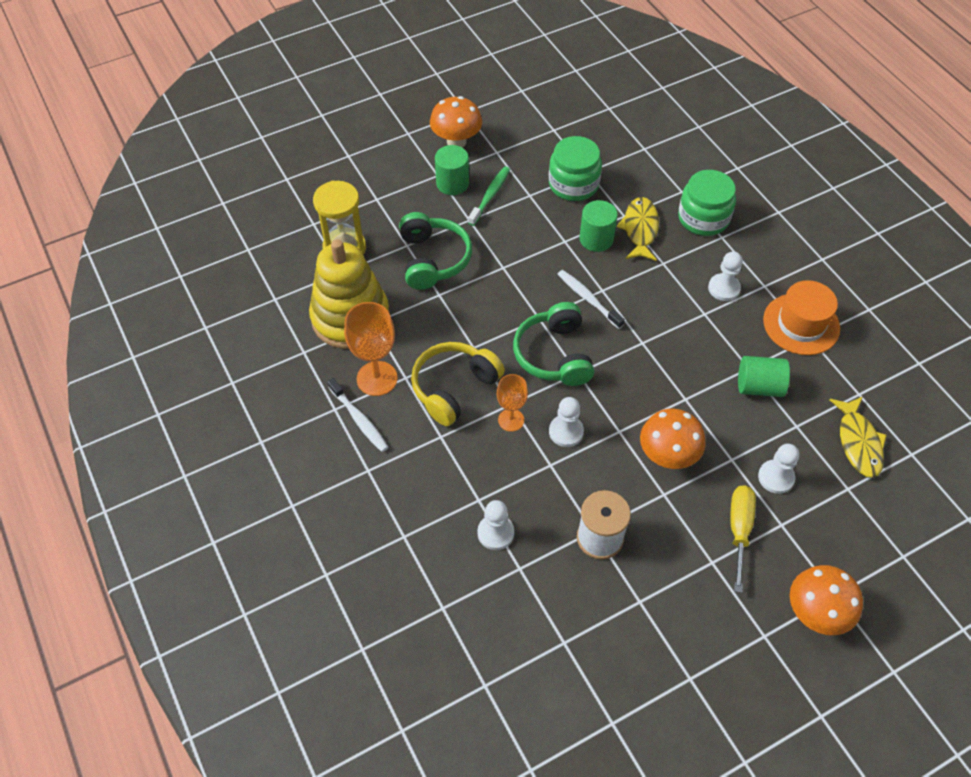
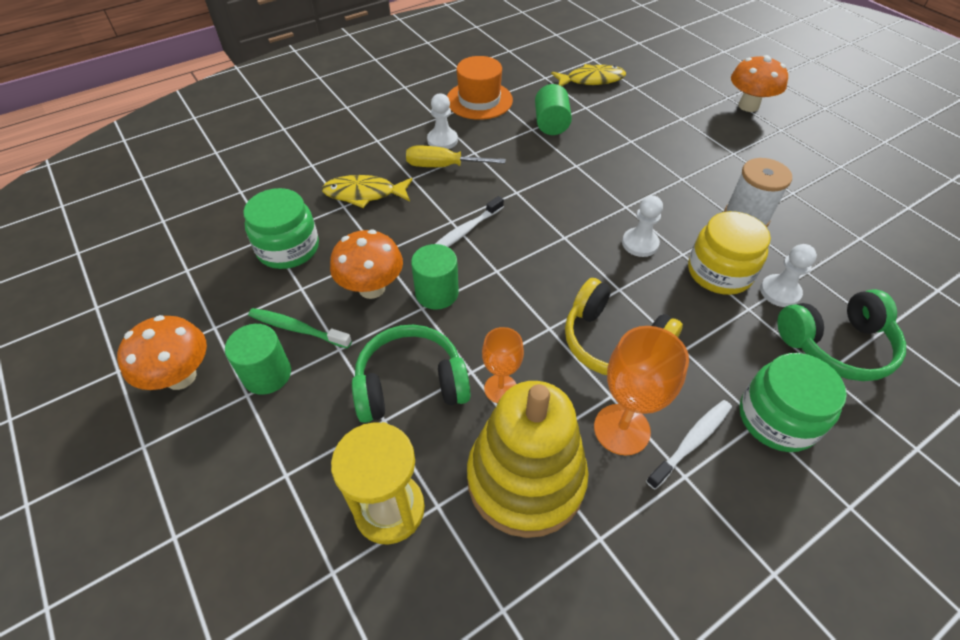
camera: 95 degrees left, 5 degrees down
(511, 420) = (640, 287): orange goblet -> orange goblet (500, 388)
(524, 489) = (719, 272): none -> yellow jar
(554, 355) = (545, 256): green headphones -> green headphones (836, 345)
(596, 239) = (377, 227): green cylinder -> green cylinder (437, 293)
(667, 456) = (642, 176): orange mushroom -> orange mushroom (372, 288)
(703, 218) = (351, 151): green jar -> green jar (777, 418)
(739, 530) = (697, 138): yellow screwdriver -> yellow screwdriver (443, 166)
(776, 477) = (639, 119): white pawn -> none

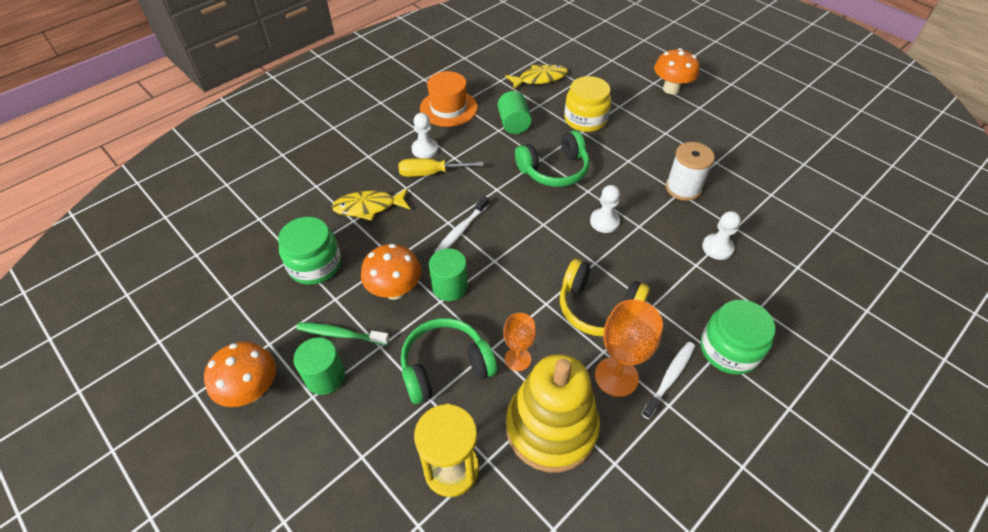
camera: 10 degrees left, 0 degrees up
(719, 272) = (669, 238): yellow jar -> yellow jar (585, 119)
(836, 345) = (764, 285): green headphones -> green headphones (554, 170)

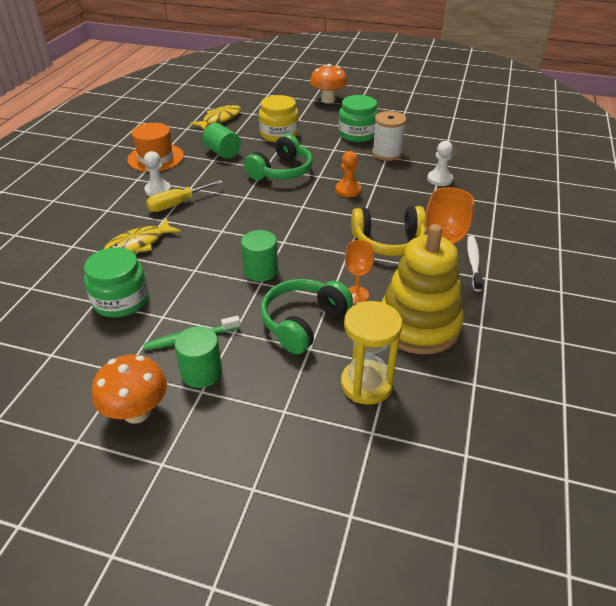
camera: 30 degrees left, 10 degrees down
(395, 290) = (214, 290): orange mushroom -> none
(461, 230) = (238, 231): white toothbrush -> none
(604, 221) = (348, 190): white pawn -> orange pawn
(729, 349) = (496, 232): green jar -> green jar (357, 134)

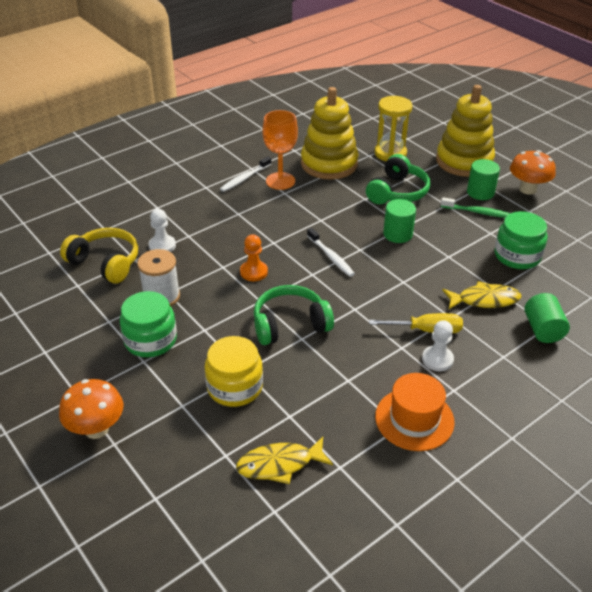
camera: 145 degrees left, 0 degrees up
(222, 152) = (328, 387): green cylinder -> green cylinder (542, 330)
(255, 424) = (464, 161): none -> yellow stacking toy
(302, 225) = (331, 256): none -> white toothbrush
(303, 322) = (397, 192): green headphones -> green headphones turned 45 degrees counterclockwise
(356, 294) = (346, 192): orange goblet -> none
(388, 241) = (281, 214): yellow headphones -> yellow headphones (105, 263)

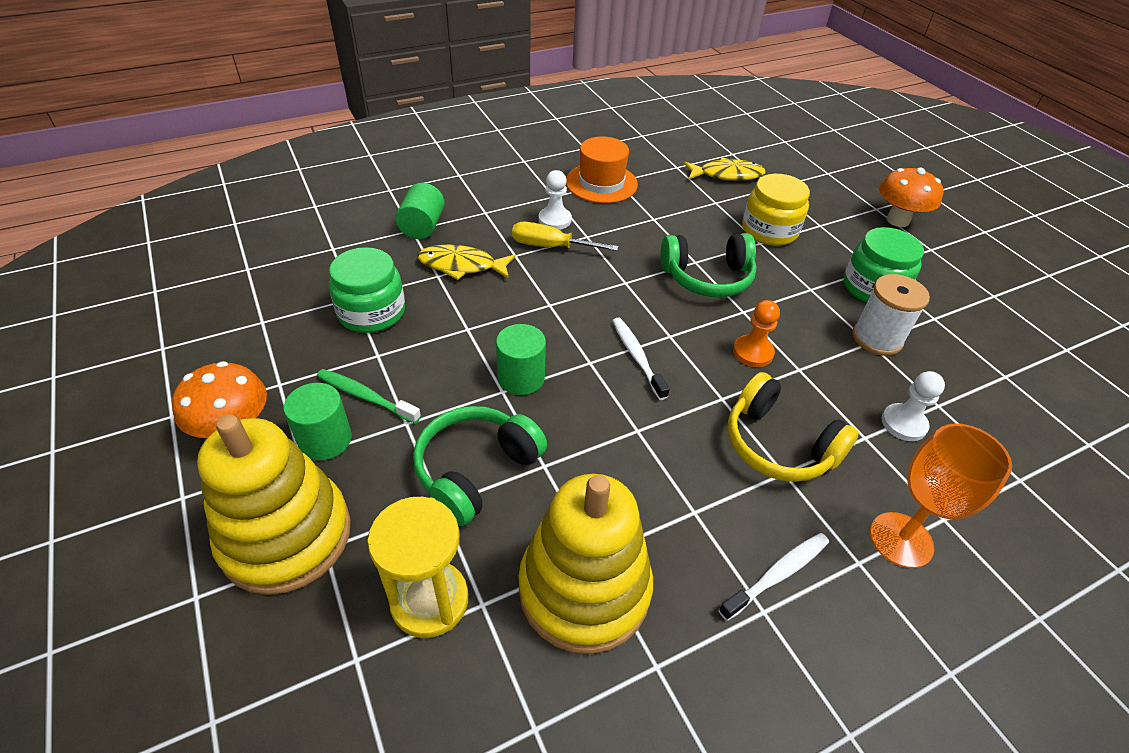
camera: 170 degrees left, 5 degrees up
(105, 263) = (983, 406): yellow headphones -> yellow headphones (778, 445)
(280, 181) = (700, 550): orange goblet -> orange goblet (901, 540)

